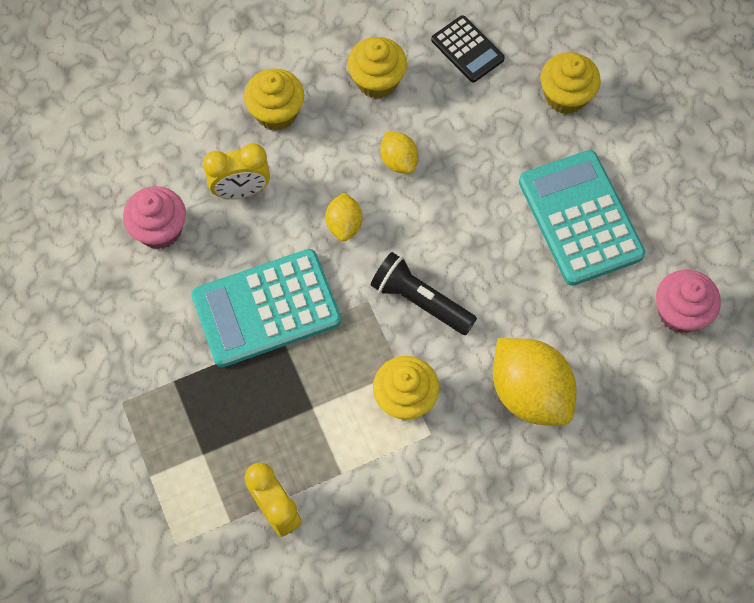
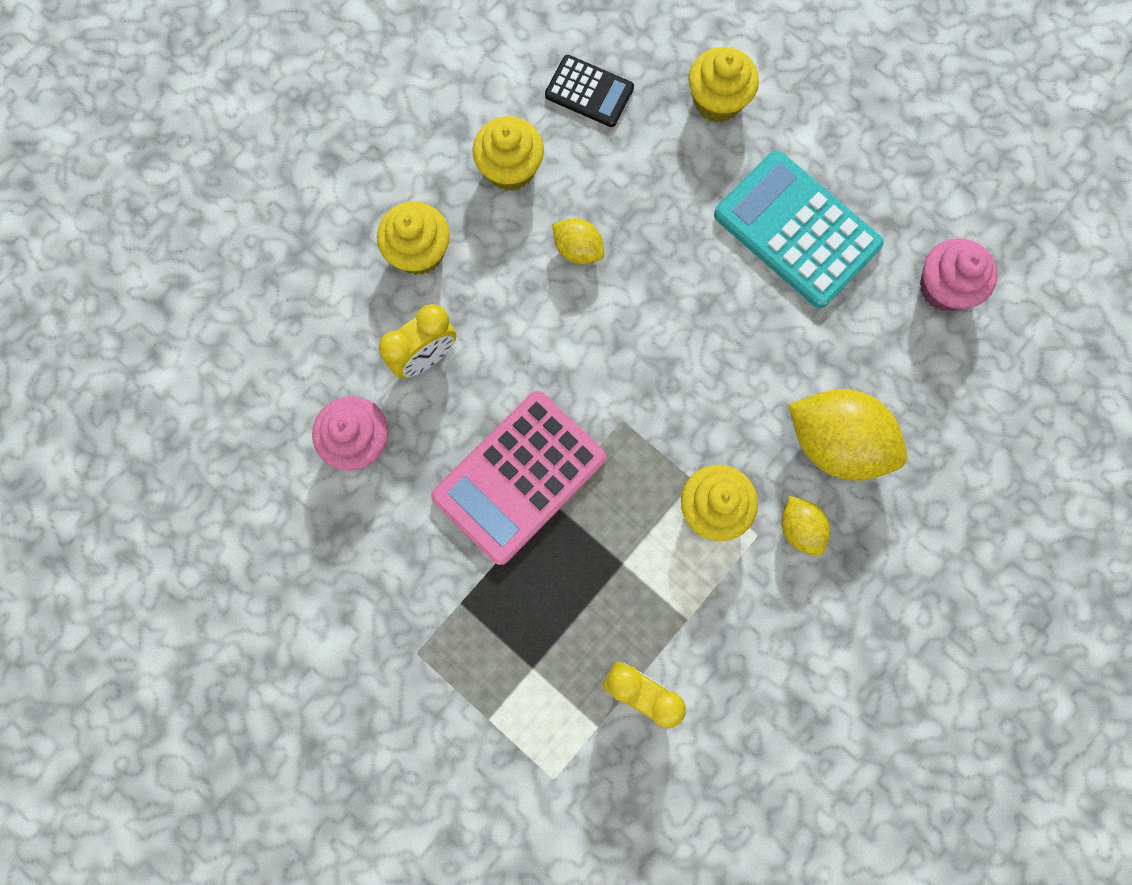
camera: 25 degrees left, 10 degrees up
(266, 308) = (519, 477): turquoise calculator -> pink calculator
(344, 225) = (555, 347): yellow lemon -> yellow lemon (800, 528)
(420, 301) = (676, 395): black flashlight -> none

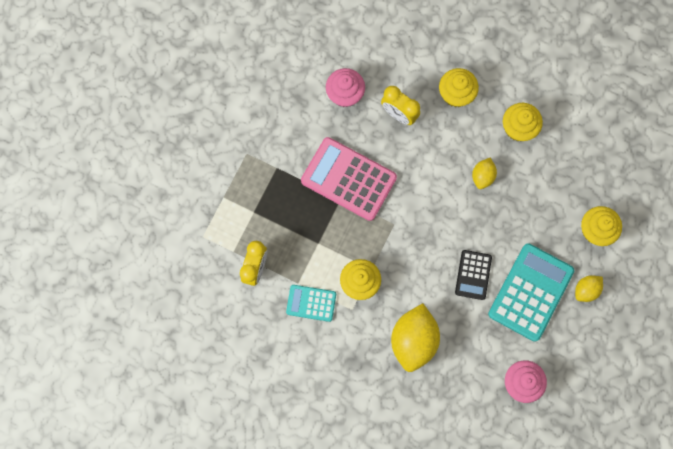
camera: 75 degrees right, 0 degrees up
(589, 92) = (578, 158): black calculator -> black calculator (473, 275)
(729, 605) = (311, 303): none -> turquoise calculator
(800, 528) = (361, 331): yellow lemon -> yellow lemon (586, 290)

